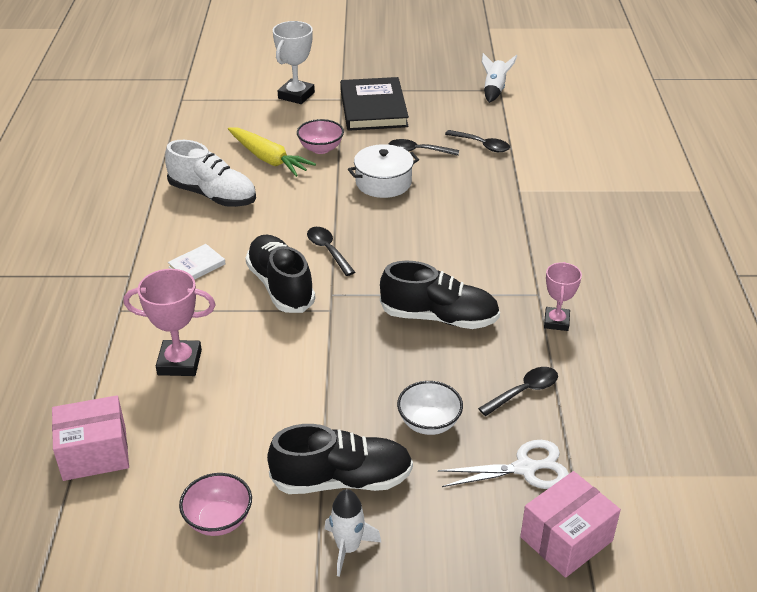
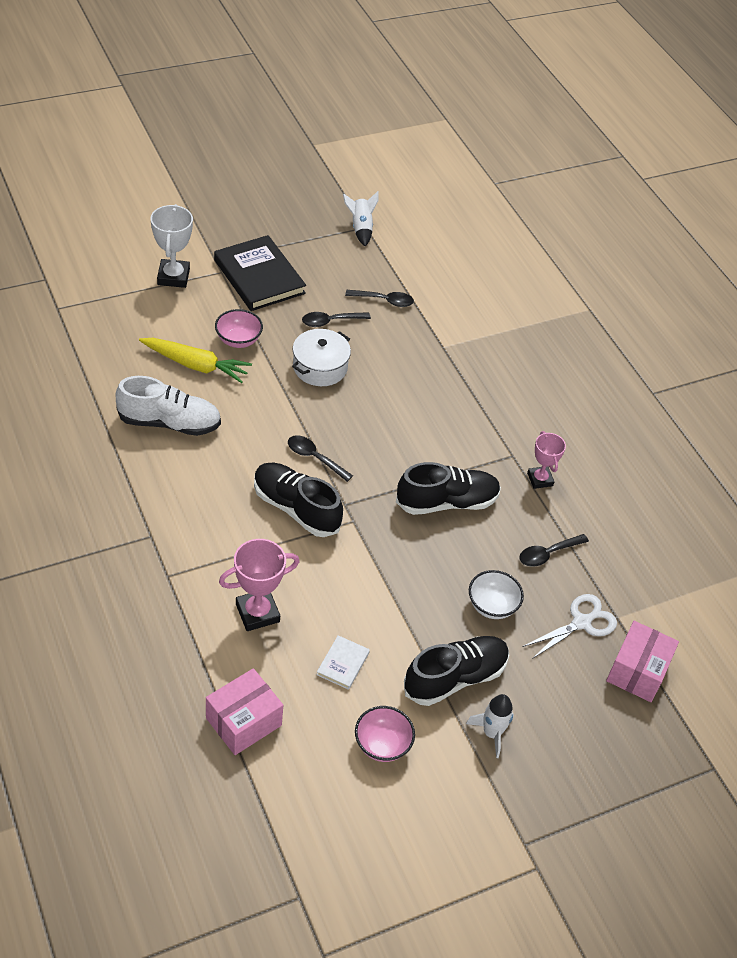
camera: 30 degrees left, 10 degrees up
(197, 265) = (206, 507): white book -> white book (343, 664)
(524, 391) = (547, 554): black spoon -> black spoon turned 150 degrees counterclockwise

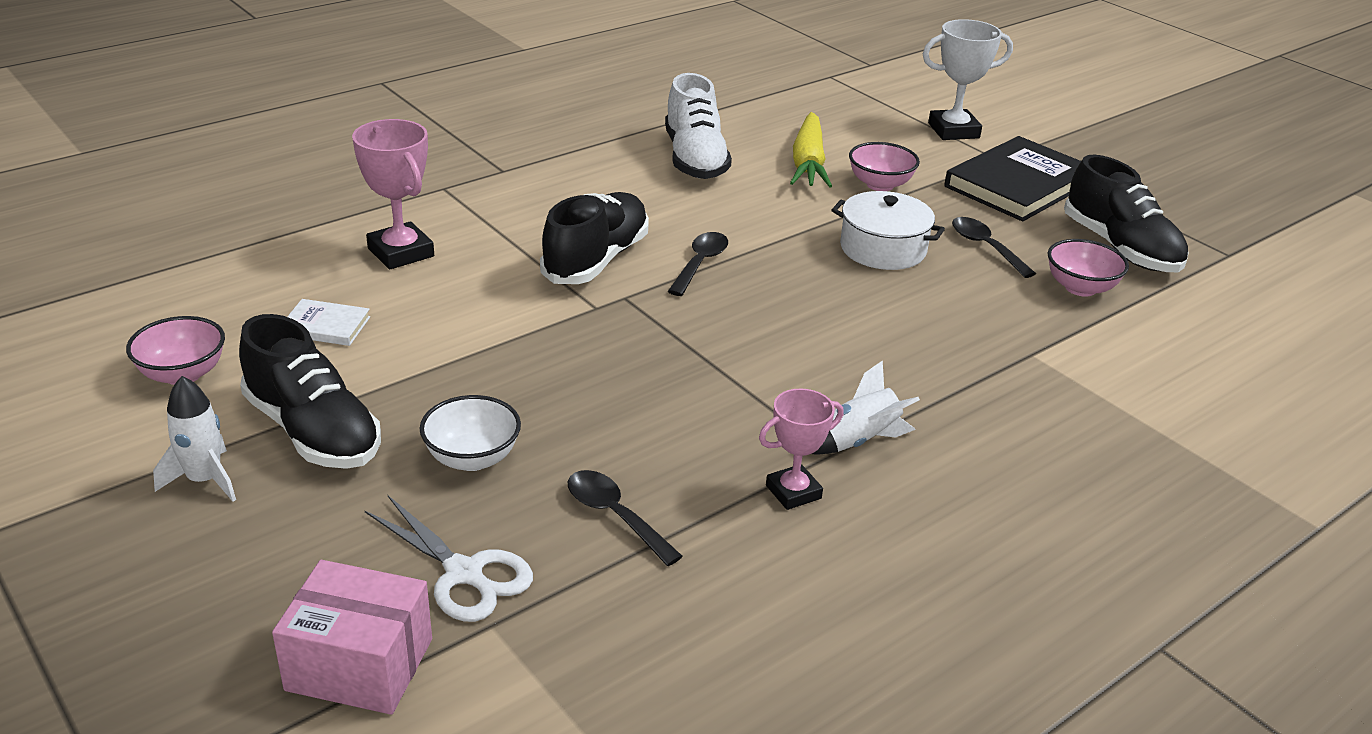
camera: 80 degrees right, 15 degrees down
(243, 721) = (220, 263): pink box -> none
(361, 228) = (1220, 251): white rocket -> white rocket (857, 442)
(384, 300) = (1080, 288): black spoon -> pink bowl
(447, 502) = (679, 390): black shoe -> black shoe (1120, 248)

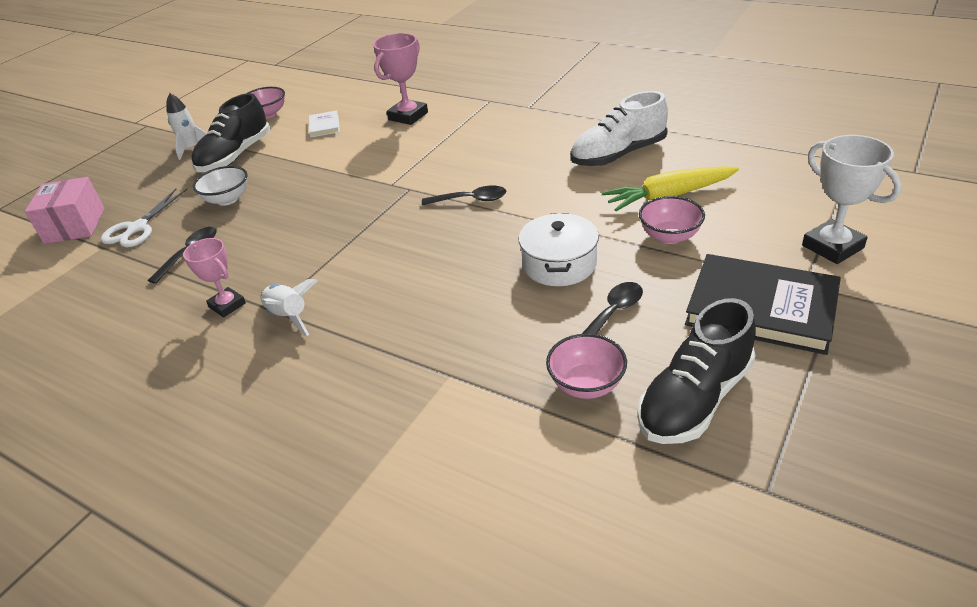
camera: 75 degrees right, 5 degrees up
(596, 260) = (446, 167): black shoe -> none

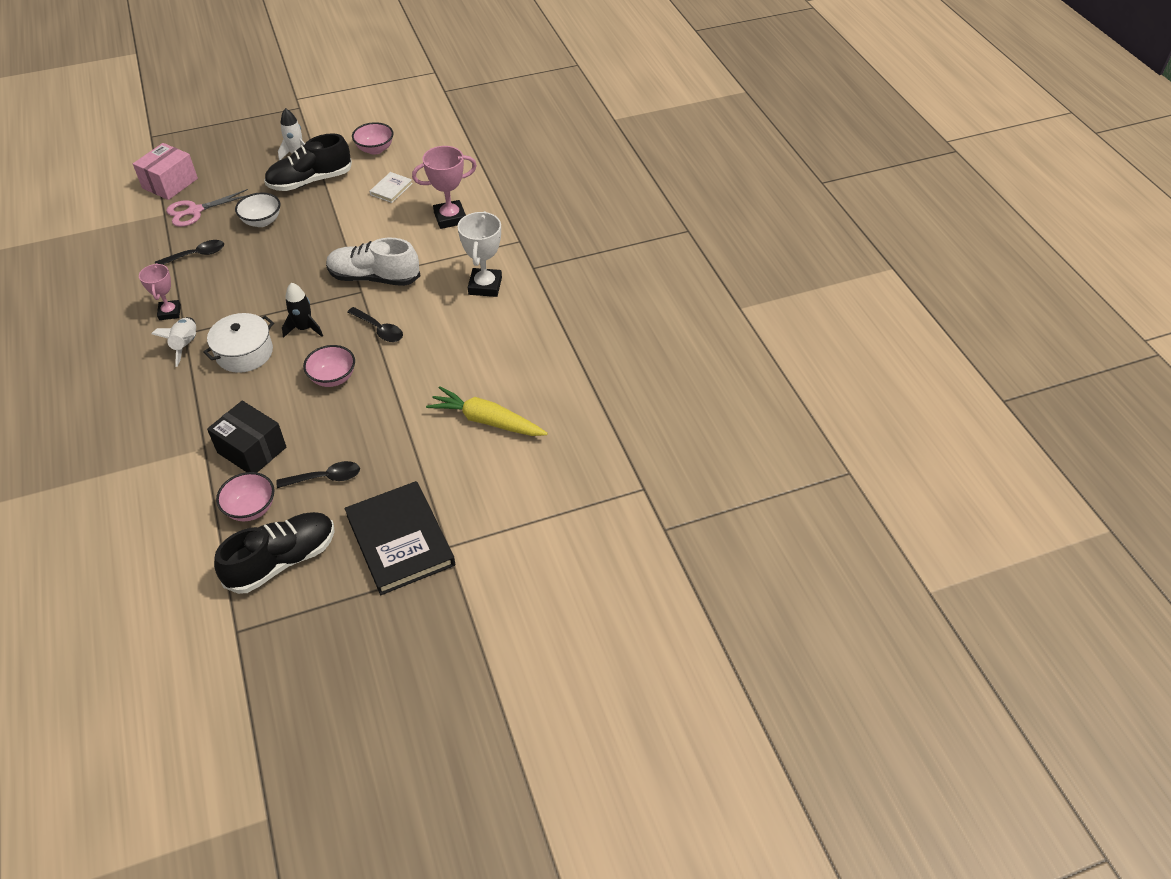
camera: 35 degrees right, 10 degrees up
(137, 228) = (195, 211): white scissors -> pink scissors
(398, 237) = (304, 328): none -> black rocket
(503, 343) = (252, 450): none -> black box
(559, 264) = (352, 421): white pot -> white pot (244, 353)
(618, 155) = (515, 360): white shoe -> white shoe (374, 278)
(669, 236) = (437, 451): pink bowl -> pink bowl (333, 378)
(694, 399) = (282, 561): black shoe -> black shoe turned 150 degrees clockwise
(832, 247) = (508, 537): white trophy -> white trophy (485, 286)

